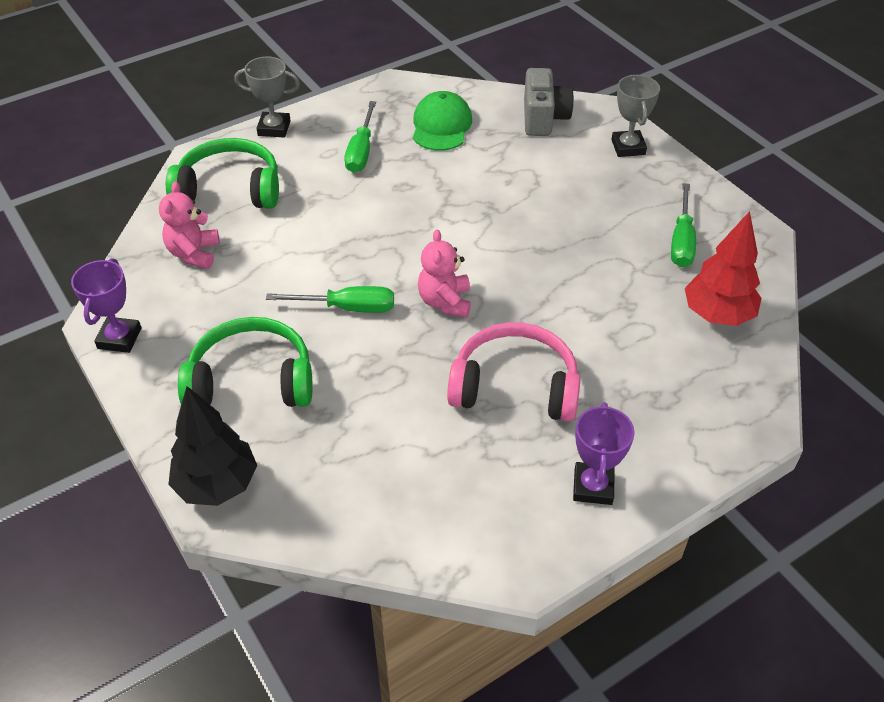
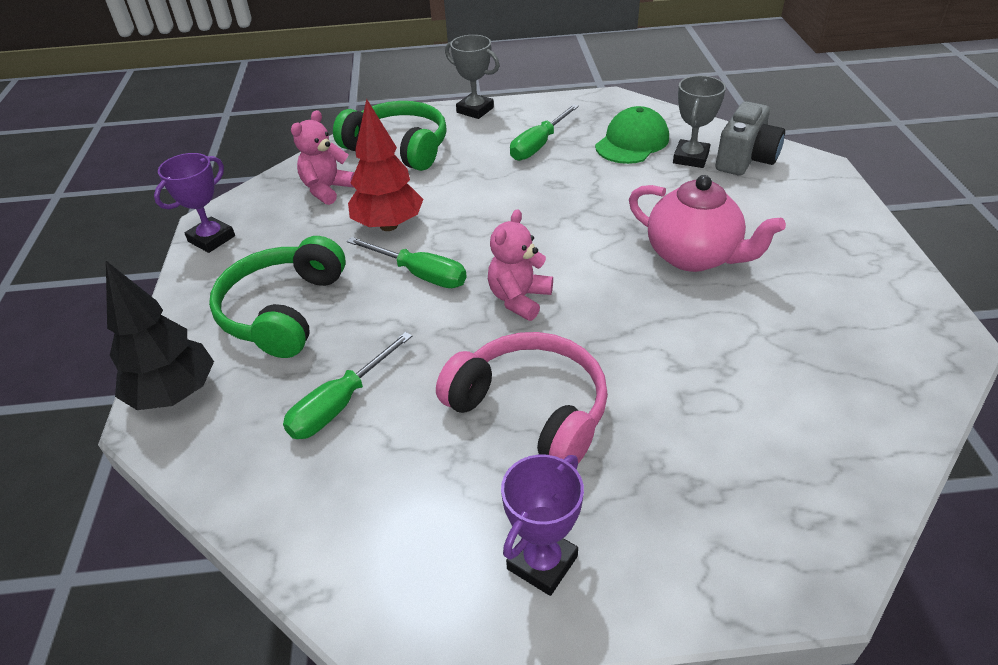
camera: 30 degrees right, 5 degrees down
(251, 381) = (283, 311): green headphones -> green headphones turned 105 degrees counterclockwise
(555, 221) = (693, 256): none -> pink teapot
(628, 147) = (827, 207): grey trophy -> grey trophy (690, 158)
(682, 241) = (837, 319): green screwdriver -> green screwdriver (340, 404)
(717, 315) = (836, 417): red tree -> red tree (389, 225)

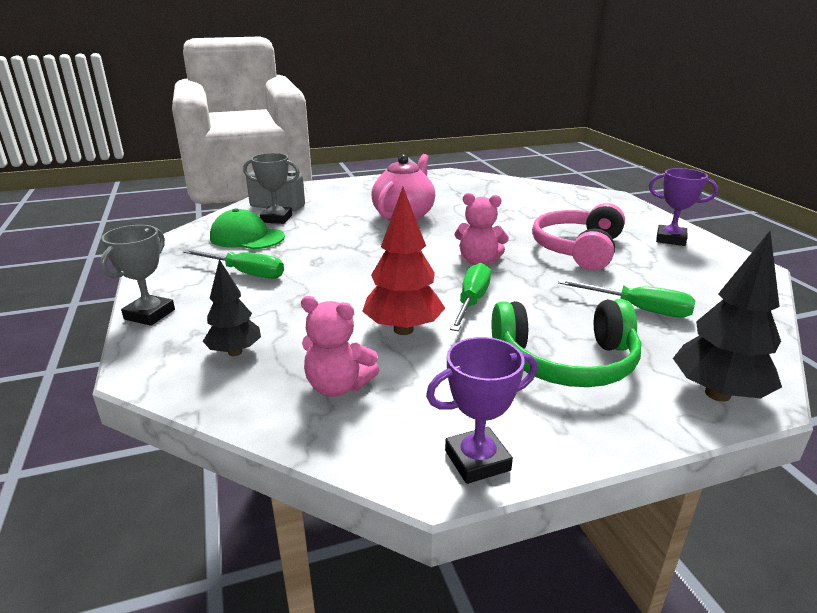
camera: 105 degrees left, 15 degrees down
(211, 239) = (477, 460): purple trophy -> purple trophy turned 45 degrees counterclockwise
(399, 148) = (235, 352): green headphones -> black tree

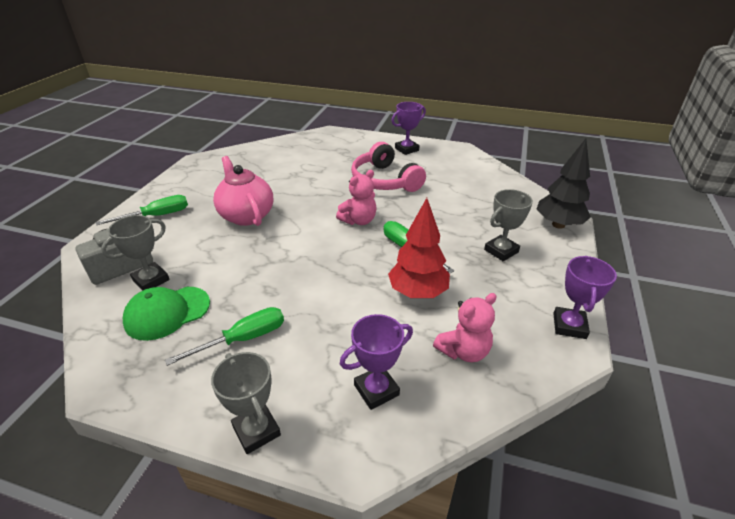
camera: 55 degrees left, 10 degrees up
(235, 352) = (376, 390): black tree -> purple trophy
(565, 361) = (501, 251): green headphones -> grey trophy
(638, 309) = (469, 201): green screwdriver -> green screwdriver (157, 216)

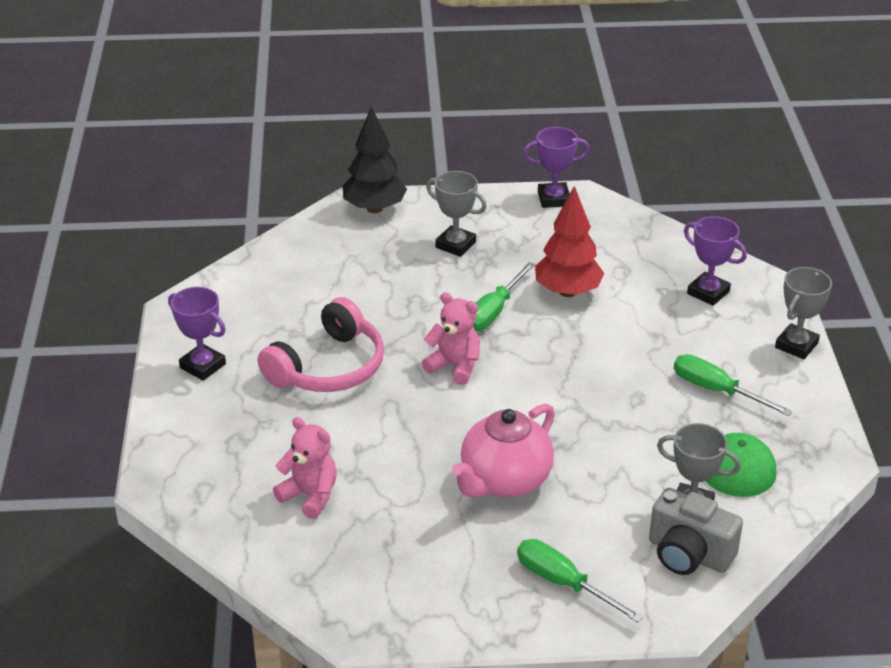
camera: 110 degrees left, 0 degrees up
(463, 351) = (628, 253): pink teddy bear -> pink teddy bear (310, 495)

